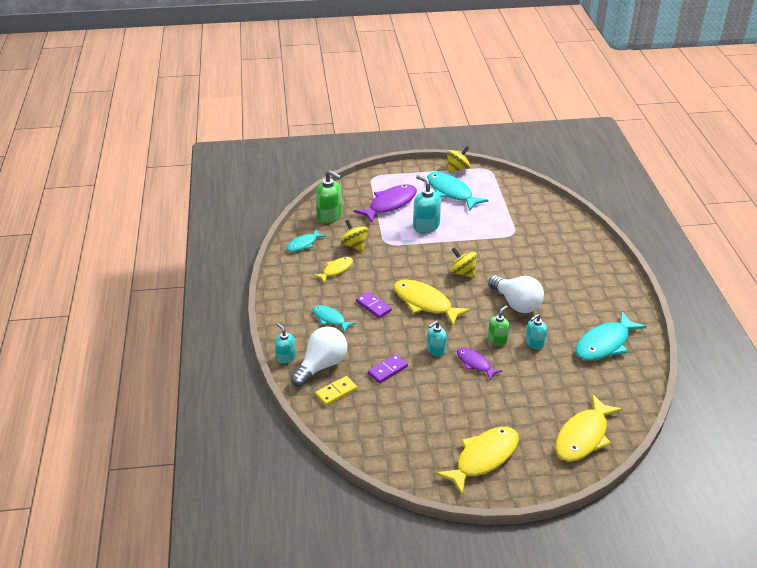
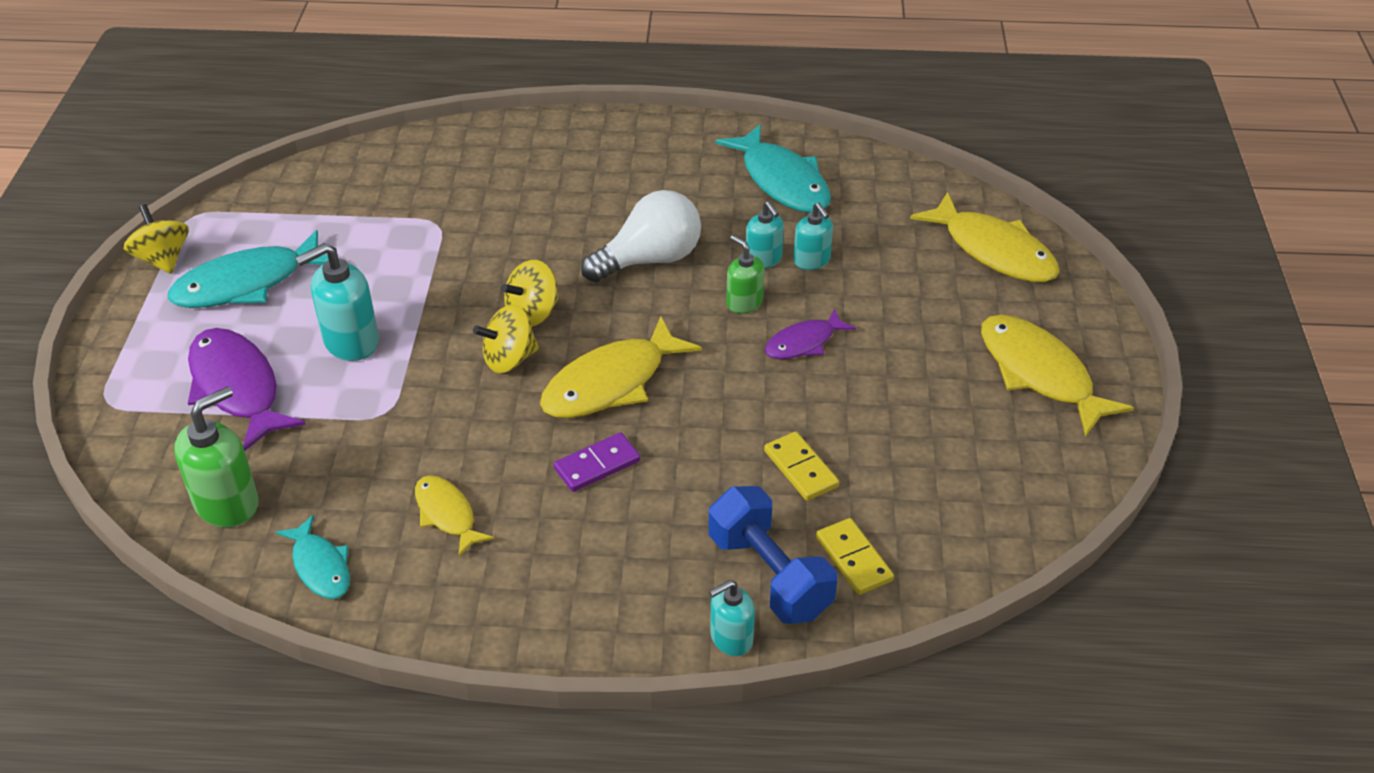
camera: 80 degrees left, 5 degrees up
(321, 366) = (769, 575): white light bulb -> blue dumbbell
(330, 319) = (619, 544): turquoise fish -> none
(354, 245) = (367, 470): yellow spinning top -> yellow spinning top (509, 359)
(387, 370) = (800, 469): purple domino -> yellow domino
(435, 350) = (756, 390): turquoise soap dispenser -> turquoise soap dispenser (812, 260)

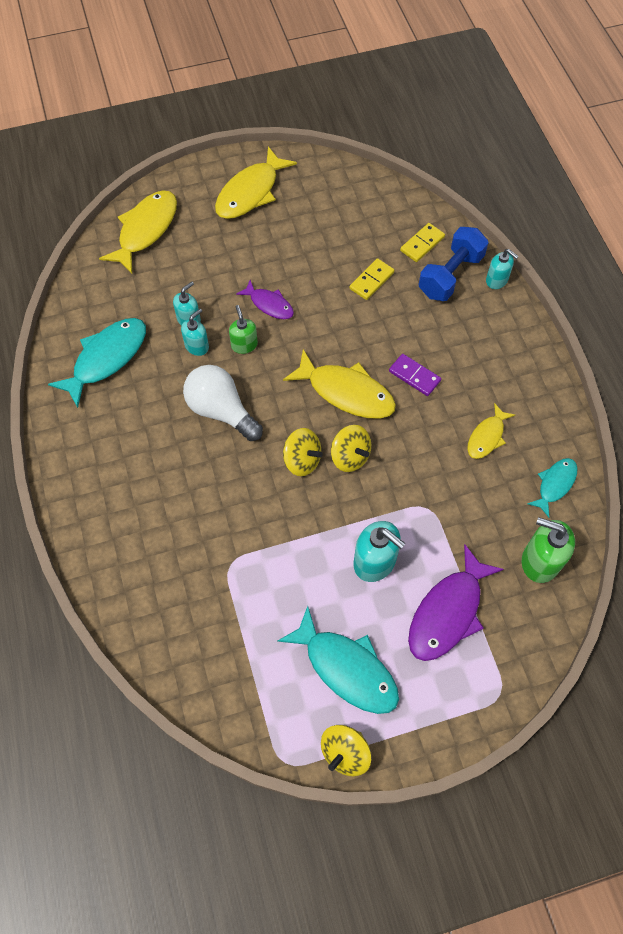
camera: 110 degrees left, 20 degrees up
(744, 302) = (244, 345): green soap dispenser -> green soap dispenser turned 135 degrees clockwise

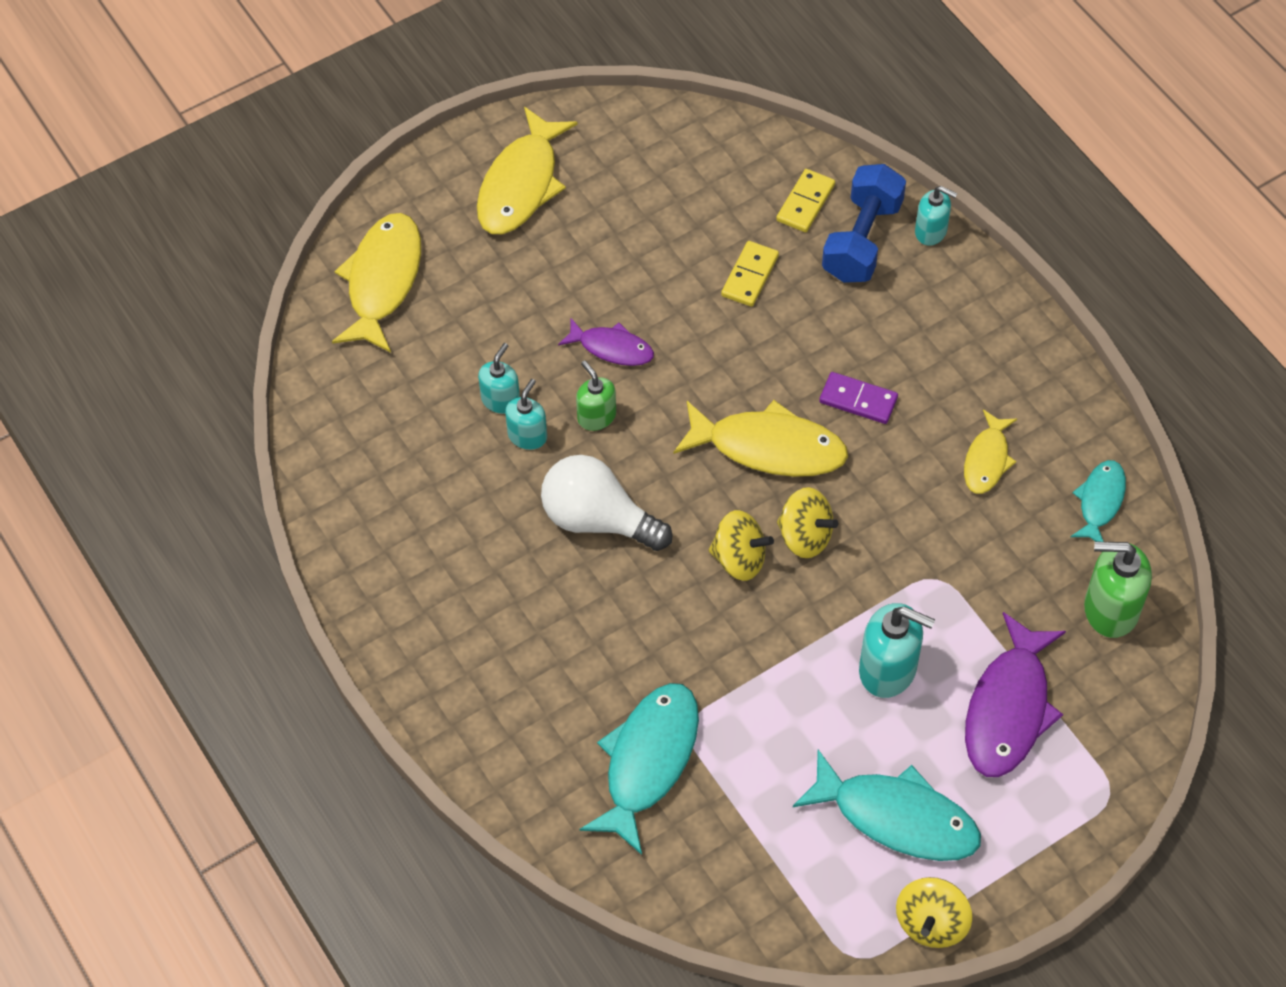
camera: 15 degrees left, 5 degrees down
(106, 358) = (400, 487): turquoise fish -> turquoise fish (648, 761)

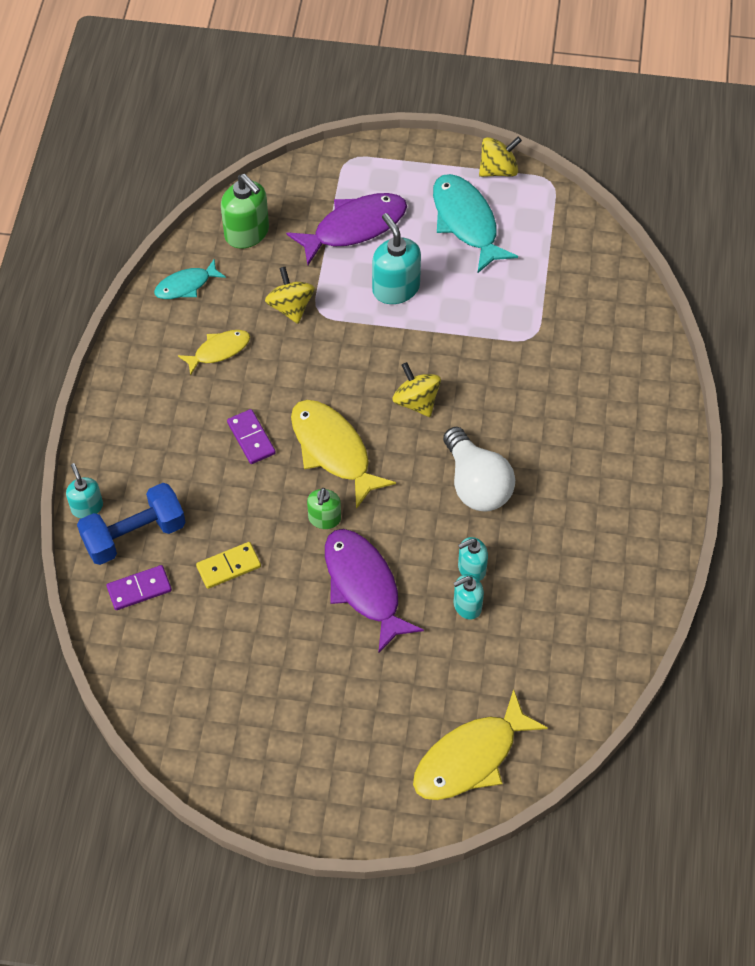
camera: 140 degrees left, 0 degrees up
(521, 184) = (308, 758): yellow fish -> none
(596, 416) = (417, 548): green soap dispenser -> green soap dispenser (324, 519)
(612, 348) = (364, 586): purple fish -> purple fish, size x1.75
(648, 761) = (571, 336): turquoise fish -> none
(805, 203) = (139, 589): yellow domino -> purple domino
(805, 536) = (366, 386): yellow spinning top -> yellow spinning top (290, 307)

